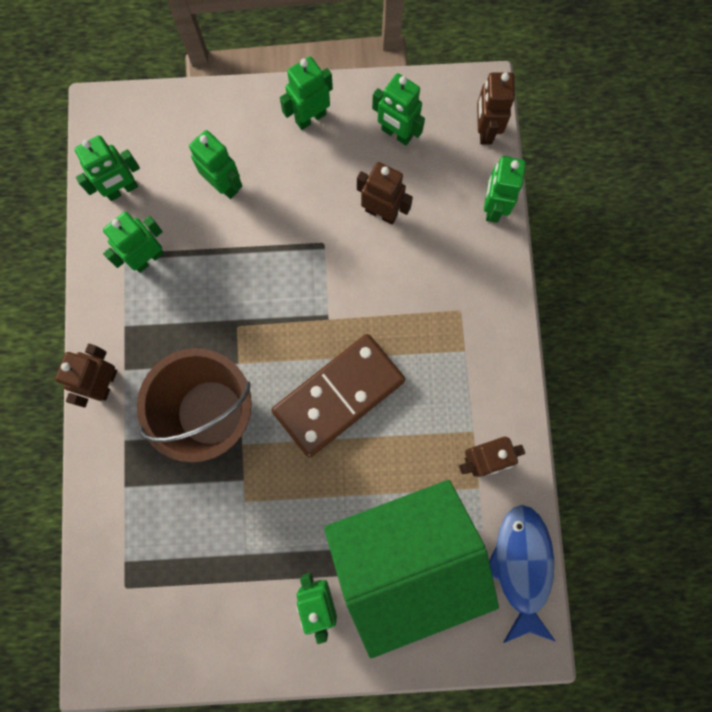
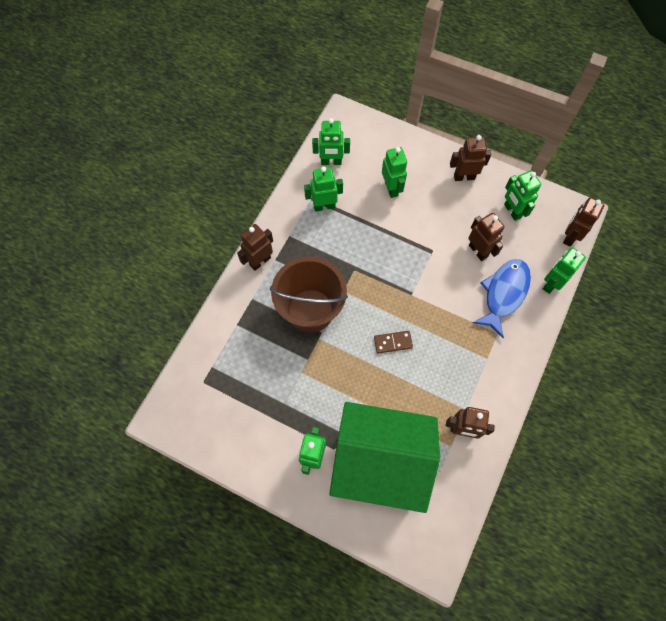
camera: 30 degrees right, 10 degrees down
(310, 117) = (464, 177): green robot -> brown robot
(339, 396) = (393, 342): brown domino -> brown domino, size x0.42
(521, 566) = (452, 511): blue fish -> blue fish (504, 294)

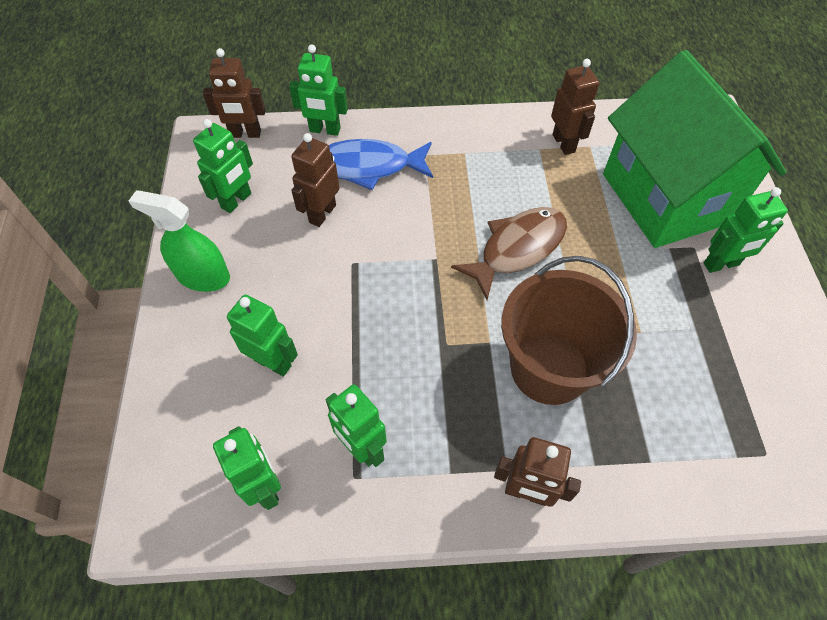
camera: 120 degrees left, 10 degrees down
(391, 188) = (273, 362): green robot -> green robot turned 75 degrees clockwise
(393, 342) = (517, 249): brown domino -> brown fish
(464, 177) = (203, 276): brown robot -> green spray bottle

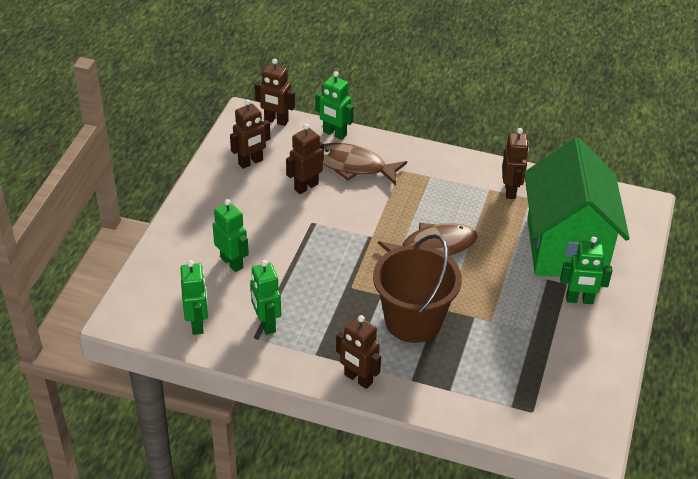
camera: 20 degrees right, 15 degrees down
(203, 276) = (208, 201): green spray bottle -> none
(237, 201) = (251, 162): green robot -> brown robot
(368, 167) = (354, 166): blue fish -> brown fish

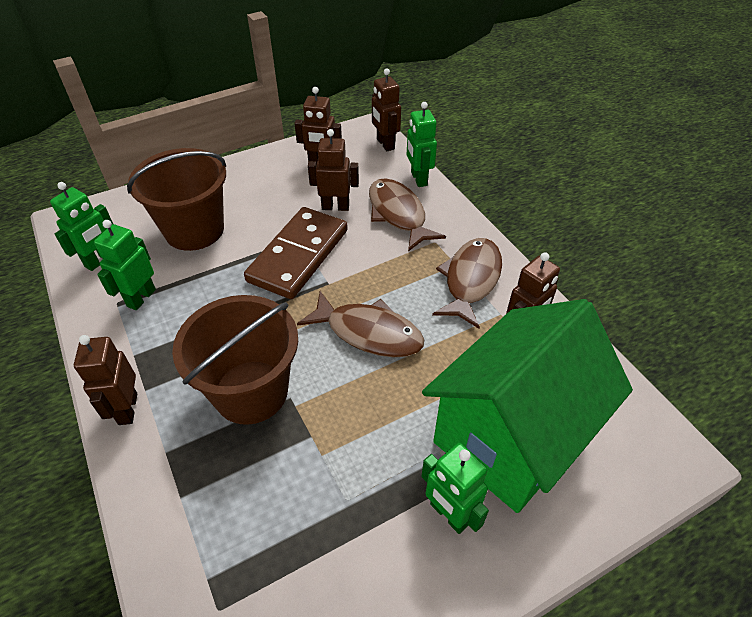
camera: 45 degrees right, 5 degrees up
(232, 262) = (194, 230): green robot -> brown bucket
(328, 232) = (298, 255): none -> brown domino
(450, 180) = (470, 280): none -> brown fish

